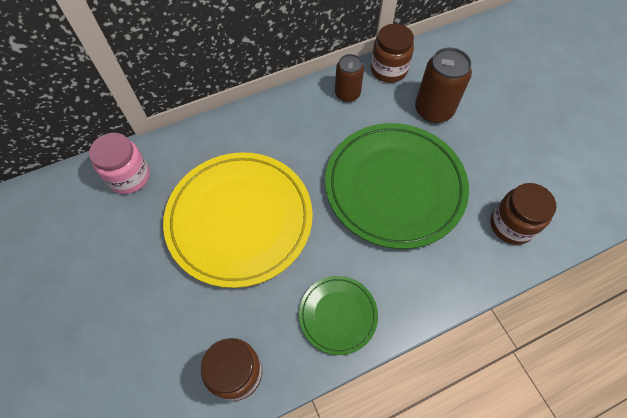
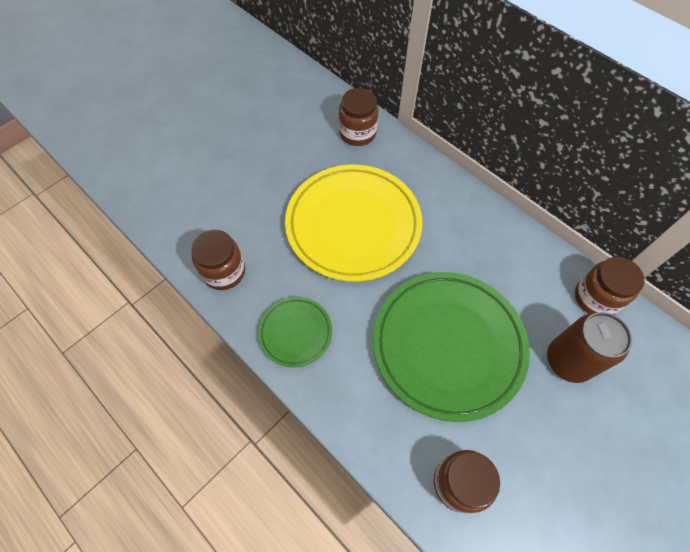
camera: 70 degrees right, 0 degrees up
(129, 176) = (357, 133): pink jar -> brown jar
(347, 94) = (537, 267): brown can -> none

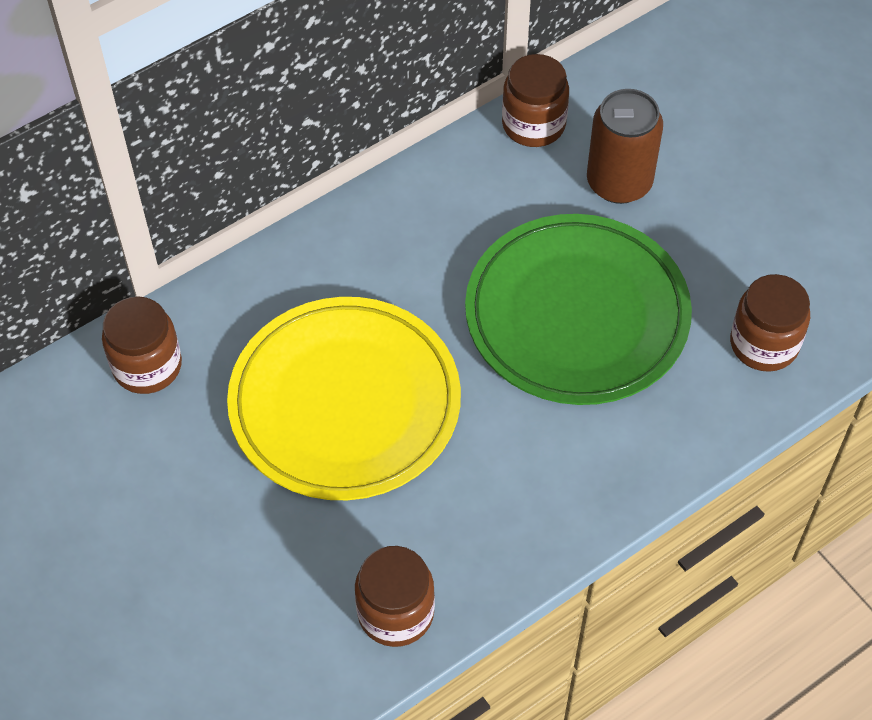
camera: 80 degrees left, 5 degrees down
(295, 332) = (526, 513): green plate -> none

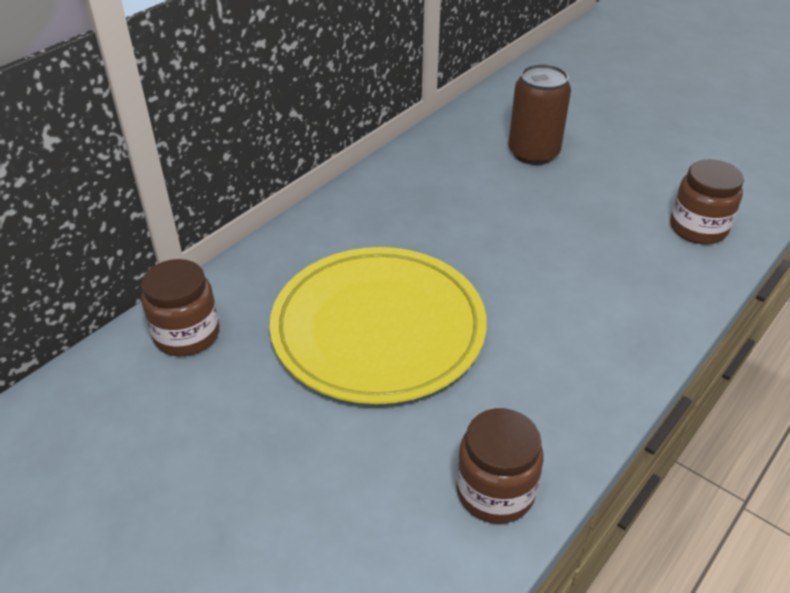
camera: 15 degrees left, 15 degrees down
(533, 124) = (454, 131): brown jar -> none
(577, 315) = (545, 235): green plate -> none

